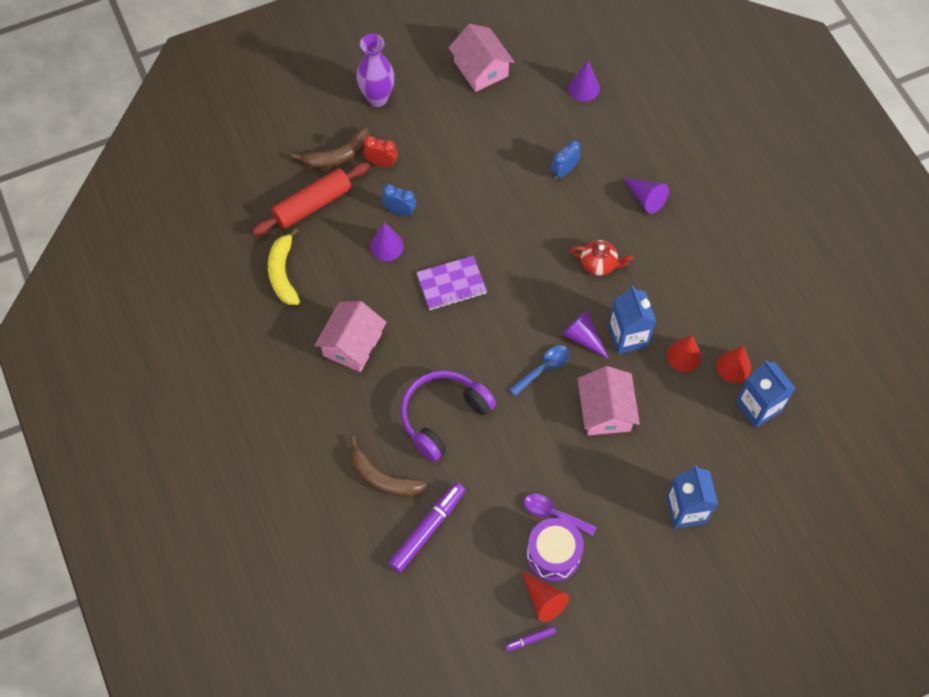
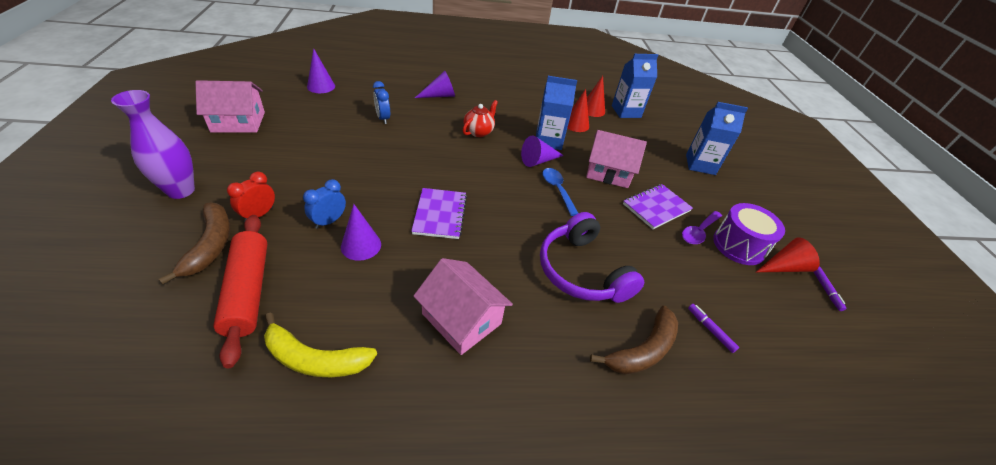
camera: 75 degrees left, 20 degrees down
(427, 529) = (710, 330): purple marker -> purple marker, size x0.48
(570, 468) = (656, 207): none -> purple notebook

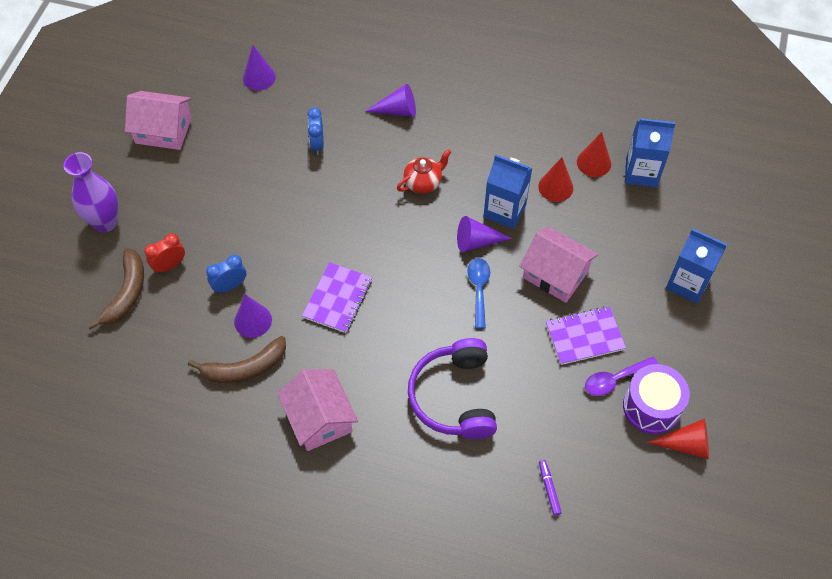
camera: 25 degrees right, 15 degrees up
(248, 291) = (152, 348): red rolling pin -> none
(314, 358) = (193, 423): yellow banana -> none
(642, 350) = (469, 489): brown banana -> brown banana (244, 368)
(826, 290) = (714, 482): purple marker -> none

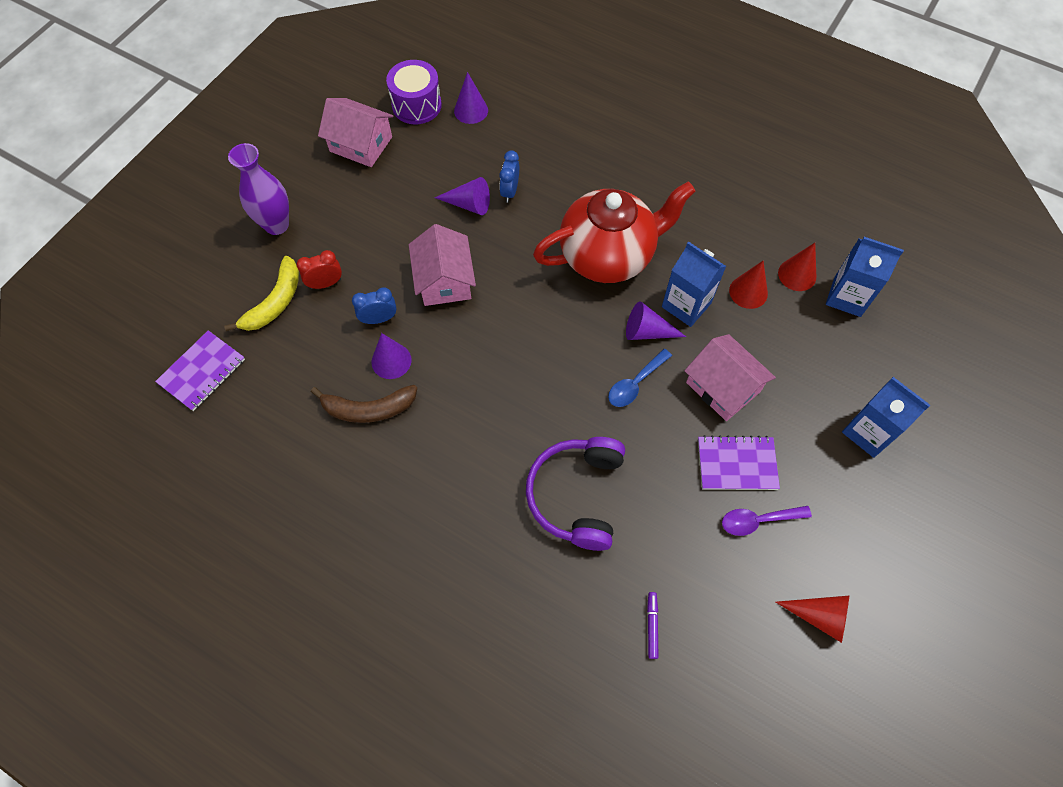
camera: 15 degrees right, 5 degrees up
(126, 293) = (275, 302): brown banana -> yellow banana
(319, 418) = (429, 482): pink house -> pink house (444, 280)
(337, 298) = (484, 358): purple notebook -> purple notebook (202, 371)
(397, 110) = (602, 174): purple cone -> purple cone (469, 204)
(423, 183) = (608, 256): red teapot -> red teapot, size x2.31
(478, 289) = (635, 384): blue spoon -> blue spoon turned 150 degrees counterclockwise
(651, 407) = (791, 563): purple drum -> purple drum (416, 105)

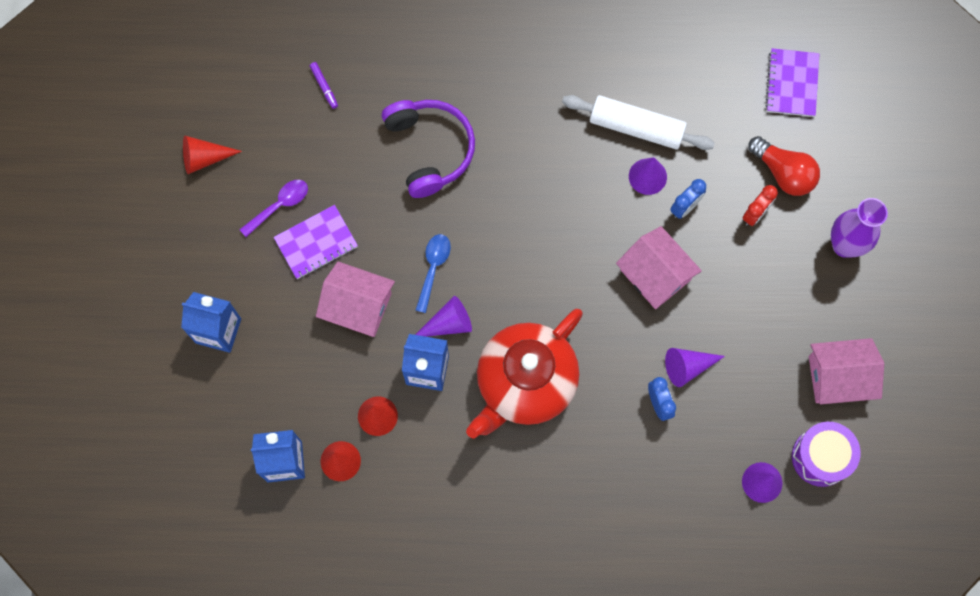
camera: 150 degrees right, 10 degrees up
(275, 302) = (783, 173): yellow banana -> red light bulb
(368, 409) = (636, 127): brown banana -> white rolling pin

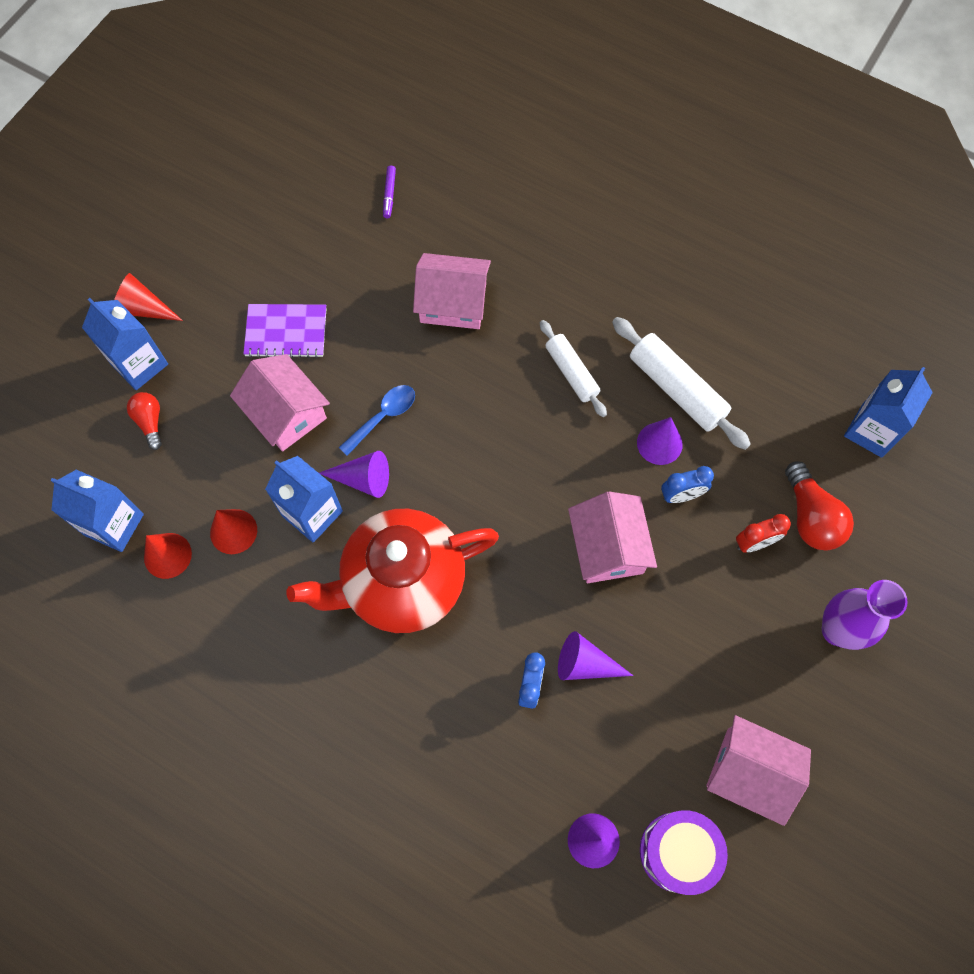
camera: 30 degrees right, 5 degrees down
(204, 158) = (236, 201): red cone -> red cone (143, 308)
(258, 370) = (150, 422): none -> red light bulb
(279, 205) = (275, 279): purple spoon -> none
(430, 149) = (453, 302): purple headphones -> pink house
(552, 157) = (571, 372): none -> white rolling pin
(792, 83) = (871, 431): purple notebook -> blue carton

